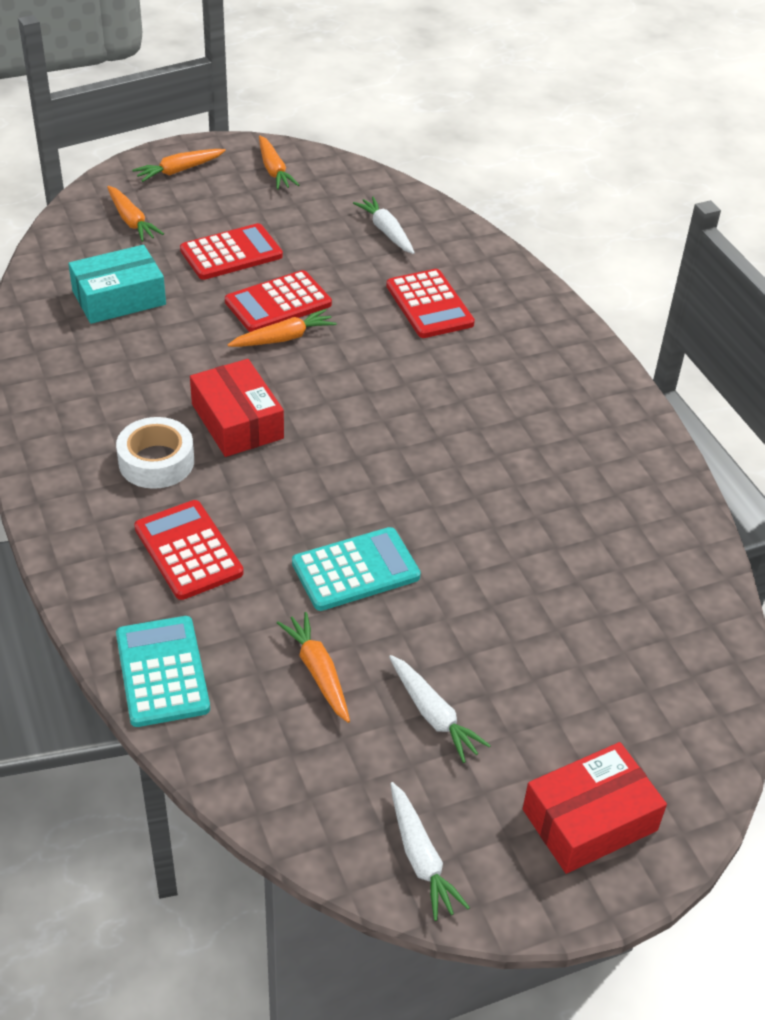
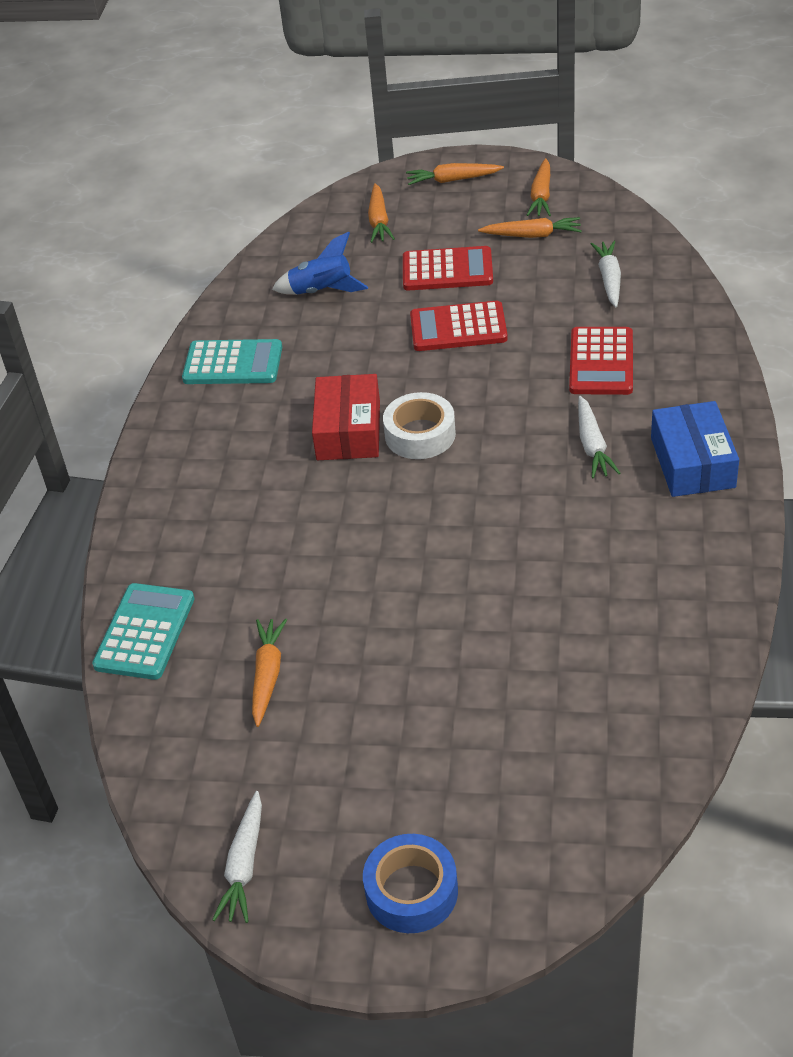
camera: 35 degrees right, 0 degrees up
(119, 298) = (322, 291): turquoise box -> blue rocket
(156, 462) = (257, 449): white tape -> white tape (420, 434)
(188, 550) = (232, 535): red calculator -> none
(283, 338) = (440, 363): orange carrot -> orange carrot (532, 235)
(355, 570) = (360, 596): turquoise calculator -> turquoise calculator (233, 363)
(433, 715) = (339, 747): white carrot -> white carrot (592, 445)
(565, 371) = (692, 462): none -> blue box
(589, 820) = (411, 891): red box -> blue tape

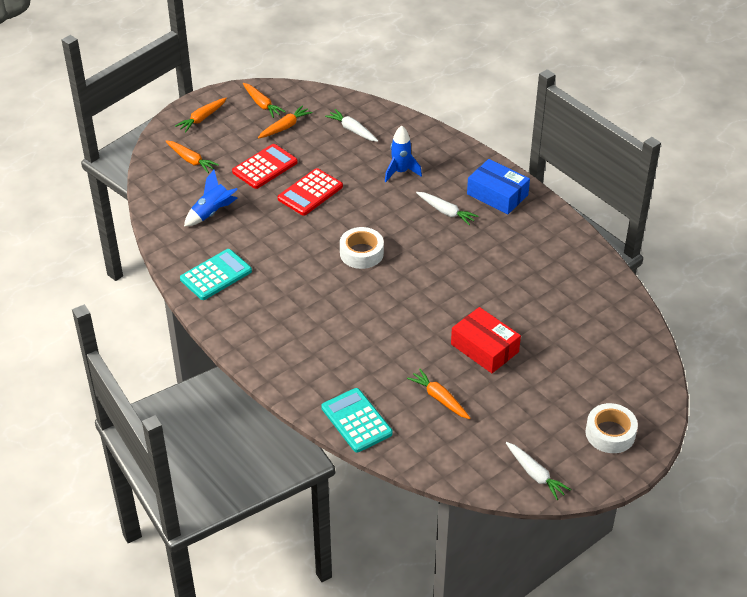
camera: 50 degrees left, 0 degrees up
(348, 430) = (324, 271): red box -> red box (484, 348)
(411, 891) = (610, 433): blue tape -> white tape
(601, 362) = (400, 172): red calculator -> blue rocket

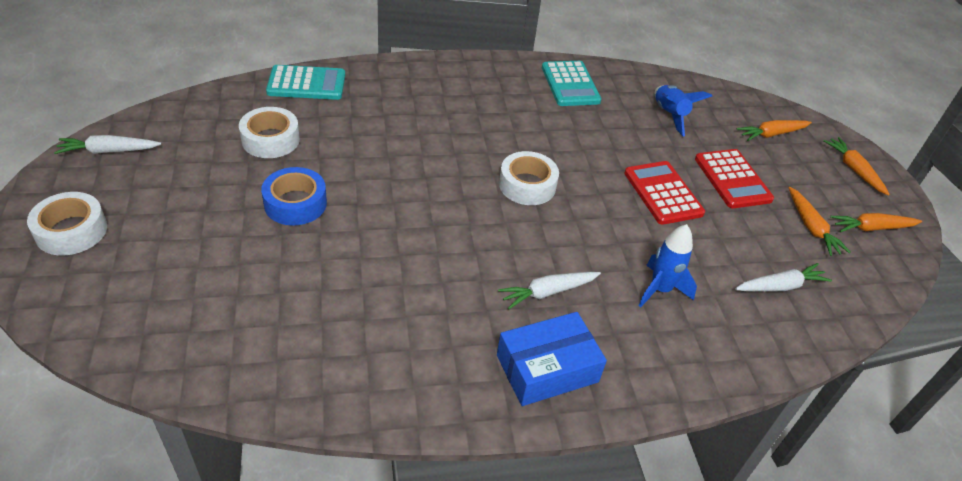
camera: 115 degrees right, 0 degrees up
(439, 398) = (270, 140): orange carrot -> white tape
(484, 348) = (295, 203): red box -> blue tape

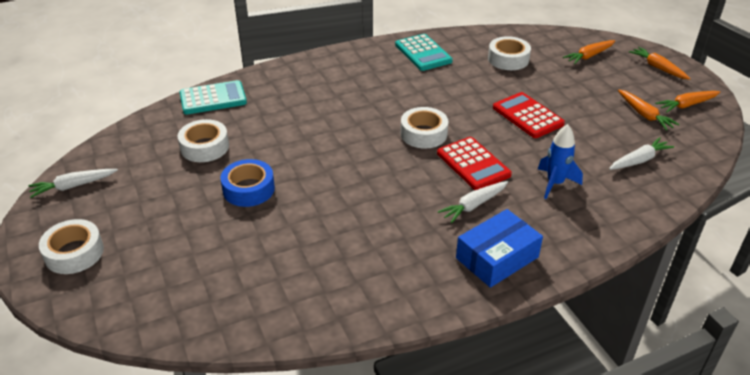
camera: 10 degrees left, 5 degrees down
(669, 115) = (508, 59): blue rocket -> white tape
(732, 179) = (574, 94): red calculator -> red calculator (473, 164)

